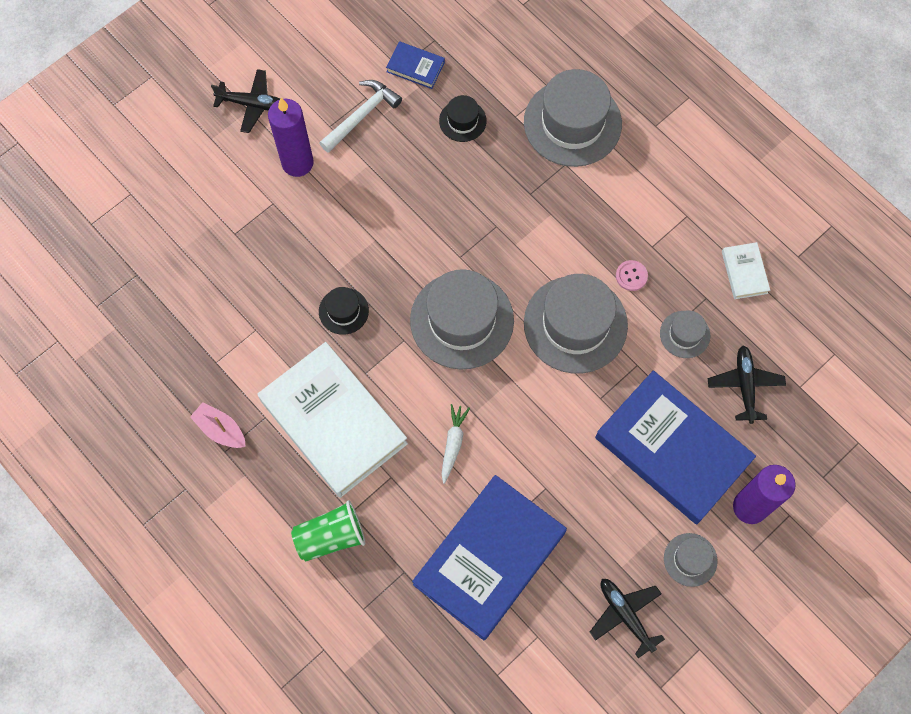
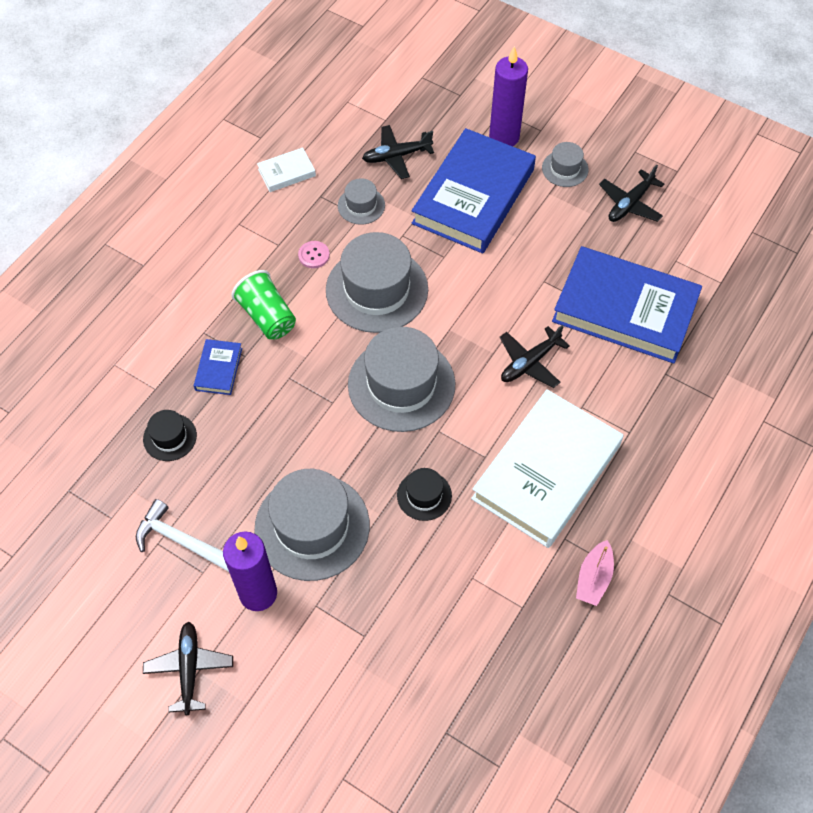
camera: 105 degrees left, 10 degrees down
(331, 537) = (659, 443): green cup -> green cup (267, 316)
(415, 67) = (108, 501): blue book -> blue book (218, 369)
(453, 443) = (529, 363): white carrot -> black plane
(572, 123) = (153, 335): grey hat -> grey hat (312, 526)

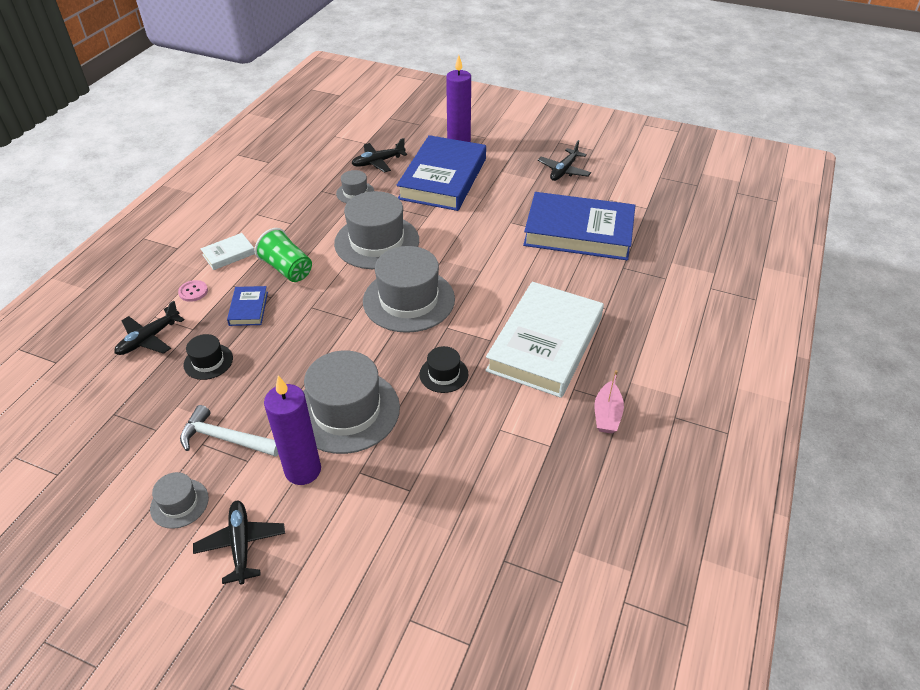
camera: 10 degrees left, 15 degrees down
(286, 172) = (292, 180): white book -> white book (229, 254)
(314, 255) = (321, 226): pink button -> pink button (193, 292)
(529, 363) = (512, 273): black plane -> black plane (149, 339)
(565, 169) = (509, 156): grey hat -> grey hat (179, 503)

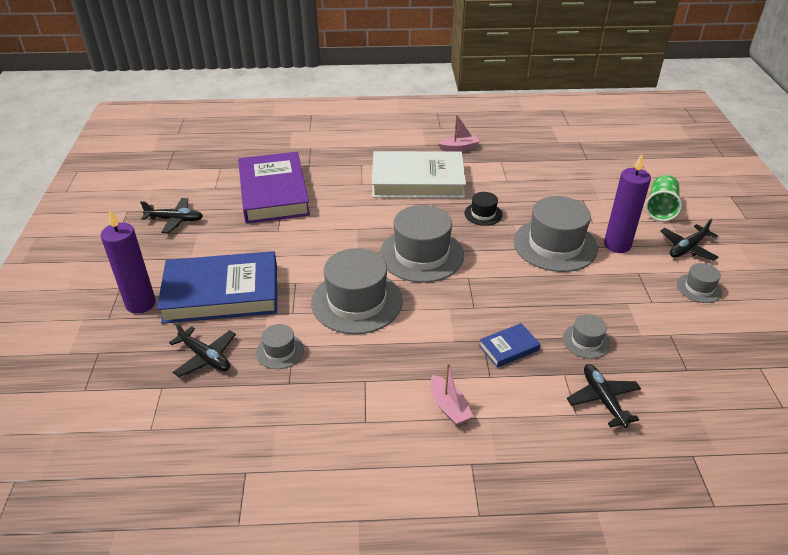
camera: 115 degrees left, 5 degrees down
(149, 339) = (603, 399): black plane -> black plane turned 120 degrees counterclockwise
(193, 292) = (522, 403): pink button -> none
(208, 361) = (586, 341): black hat -> grey hat
(226, 439) = (635, 292): white hammer -> none
(229, 254) = (449, 407): white book -> pink boat
(287, 269) = (438, 347): green cup -> green cup (660, 208)
(578, 232) = (273, 193): blue book -> purple book

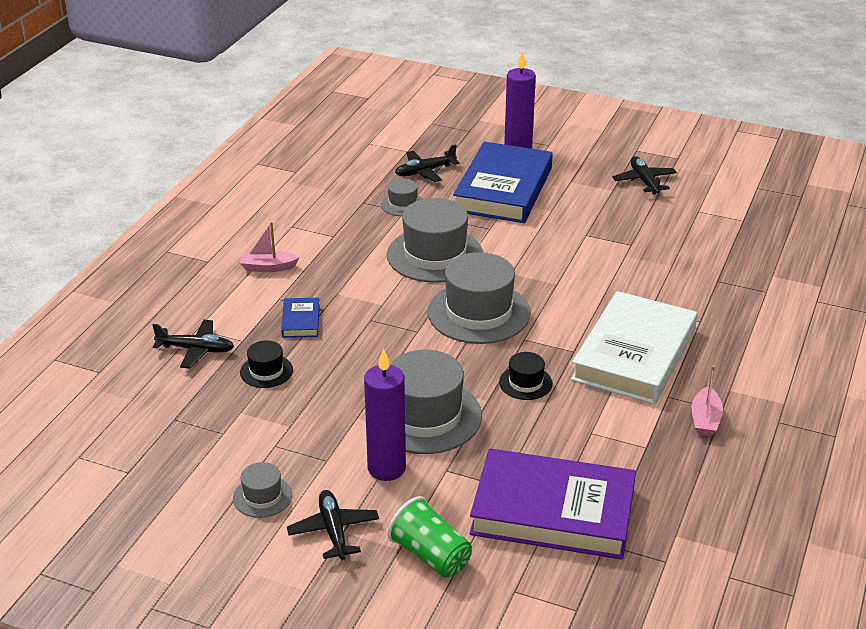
camera: 115 degrees right, 5 degrees down
(175, 220) = (644, 181): black plane -> black plane turned 135 degrees clockwise
(273, 193) = (665, 245): purple book -> purple book (553, 511)
(586, 341) = (266, 371): grey hat -> black hat

